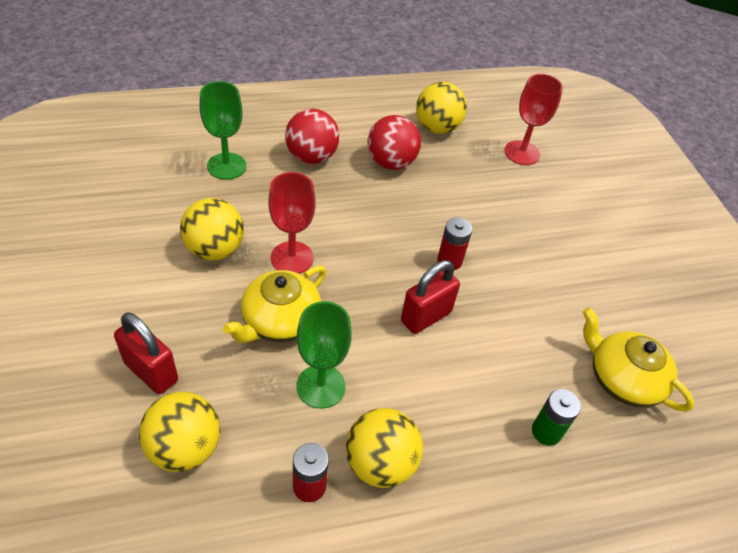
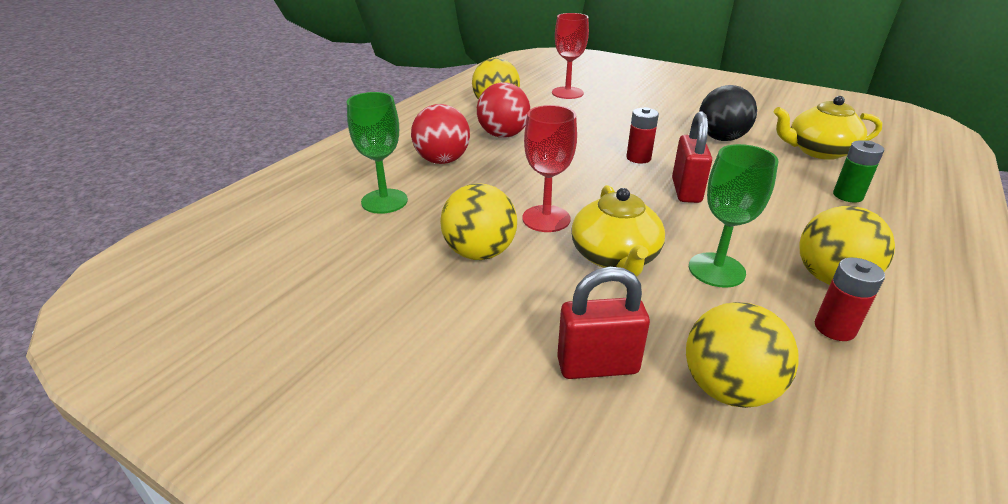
camera: 40 degrees left, 15 degrees down
(559, 297) = (721, 138): none -> black ball

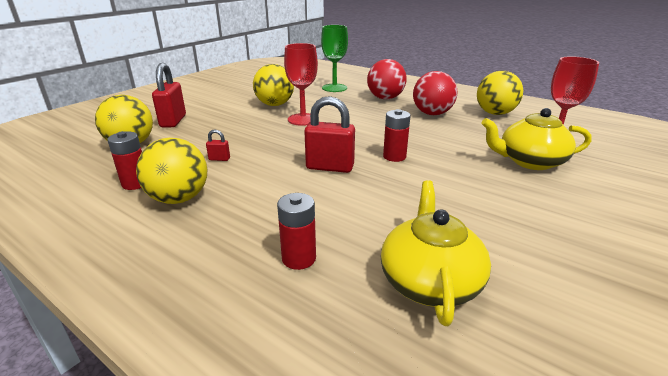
camera: 95 degrees right, 5 degrees down
(615, 257) = (252, 133): yellow teapot -> yellow teapot (530, 161)
(716, 270) = (219, 159): green goblet -> red padlock
(721, 138) = (454, 209): black ball -> none
(847, 195) = (299, 258): green battery -> red battery

